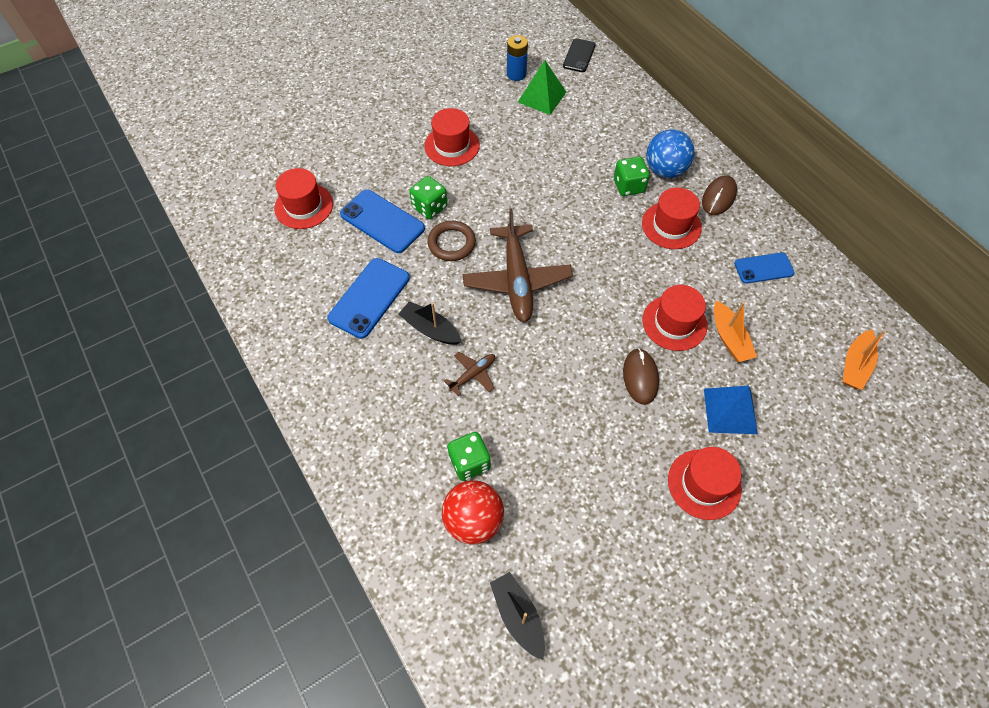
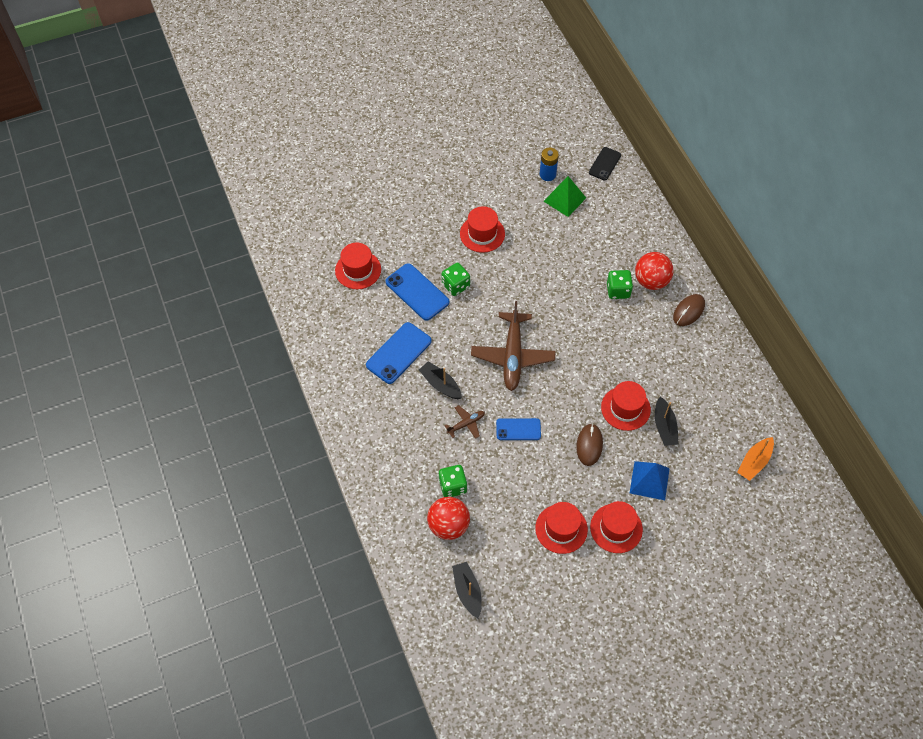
camera: 10 degrees right, 0 degrees up
(451, 243) = (468, 318): brown ring -> none
(665, 170) = (651, 281): blue ball -> red ball
(671, 225) = (644, 329): red hat -> red hat (561, 529)
(729, 338) = (664, 426): orange boat -> black boat
(763, 268) = (707, 376): blue phone -> blue phone (518, 429)

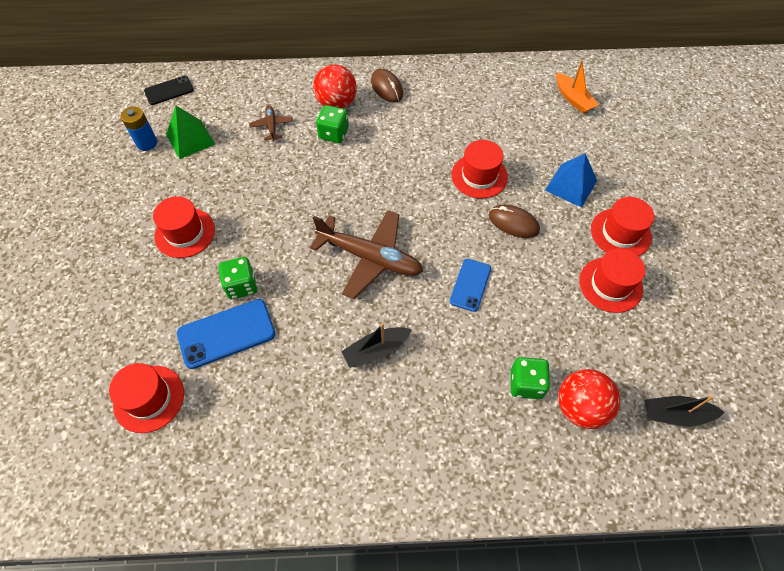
camera: 70 degrees left, 0 degrees up
(398, 353) = (307, 387): blue phone -> none
(466, 424) = (443, 339): brown plane -> brown plane (272, 126)
(604, 164) = (169, 91): black phone -> black phone turned 75 degrees counterclockwise
(664, 426) = (512, 151): black boat -> none

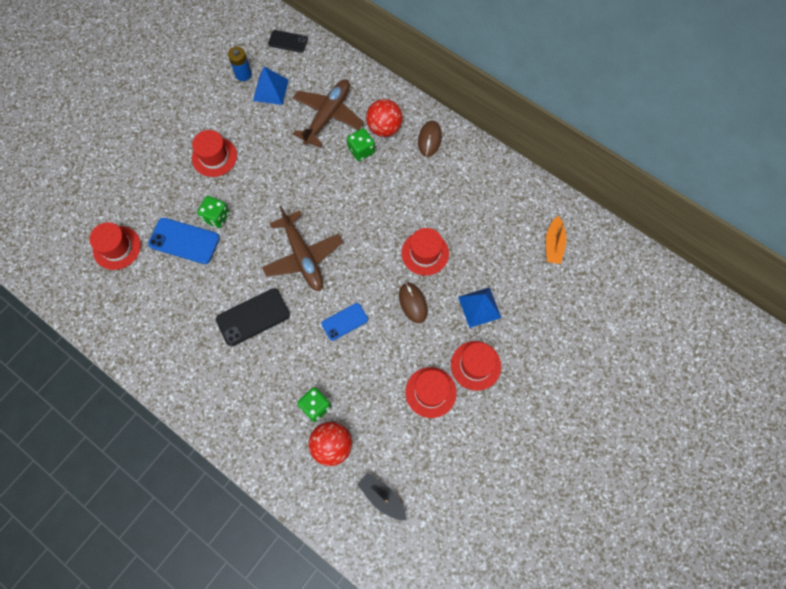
camera: 40 degrees right, 10 degrees up
(190, 139) = (270, 90): green pyramid -> blue pyramid
(272, 126) = (328, 116): brown plane -> brown plane, size x2.14
(376, 350) = (253, 317): black boat -> black phone

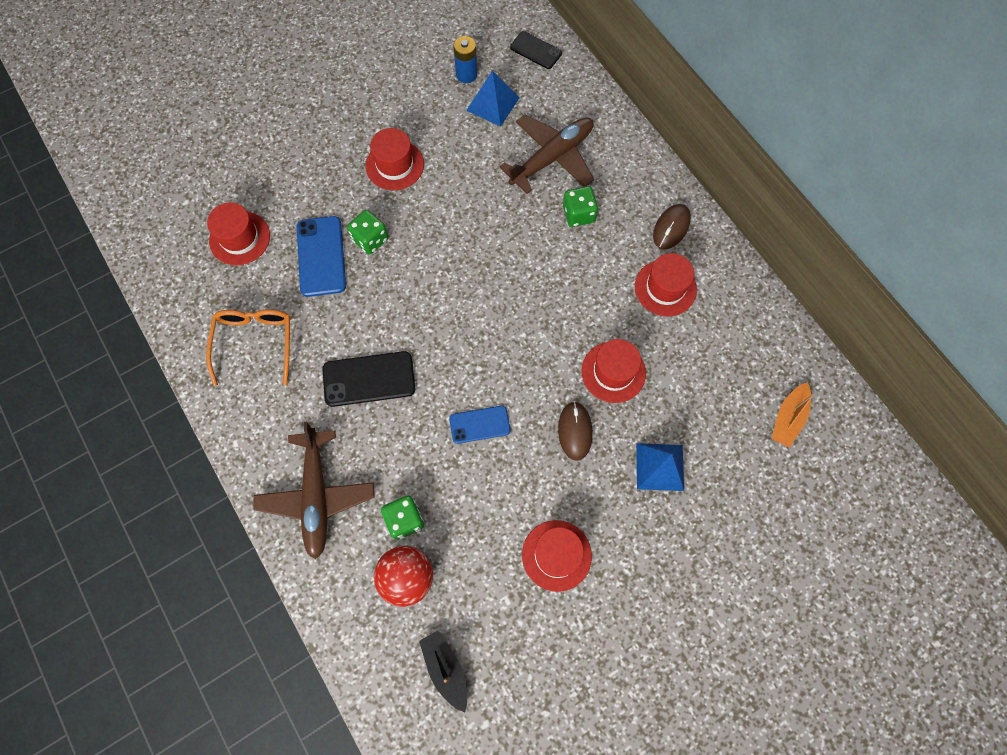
camera: 20 degrees right, 0 degrees up
(158, 320) = (255, 343): none -> orange glasses
(184, 241) = (321, 256): blue phone -> blue phone turned 45 degrees clockwise
(303, 256) = (457, 324): brown plane -> brown plane (317, 496)
(384, 128) = (618, 195): red ball -> none
(475, 365) = (628, 541): red hat -> red hat (665, 288)

